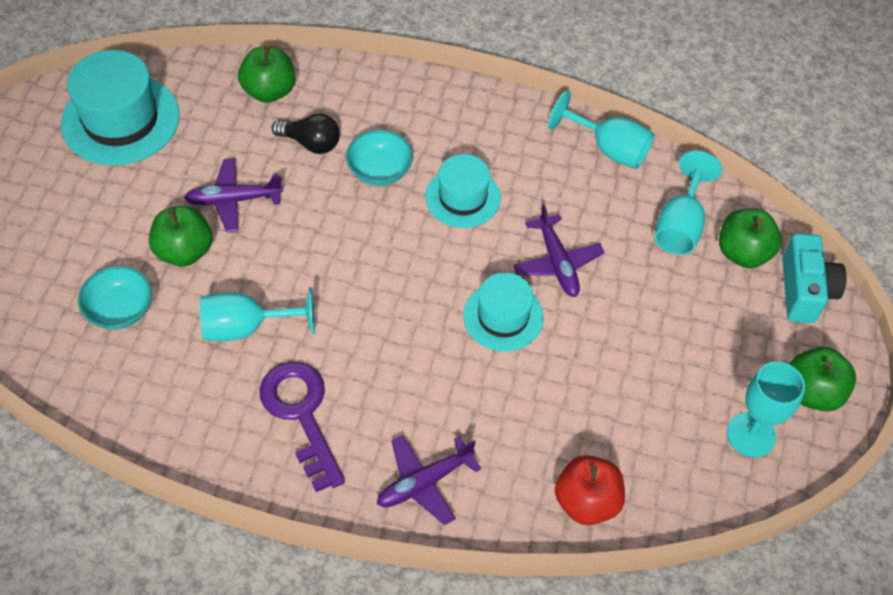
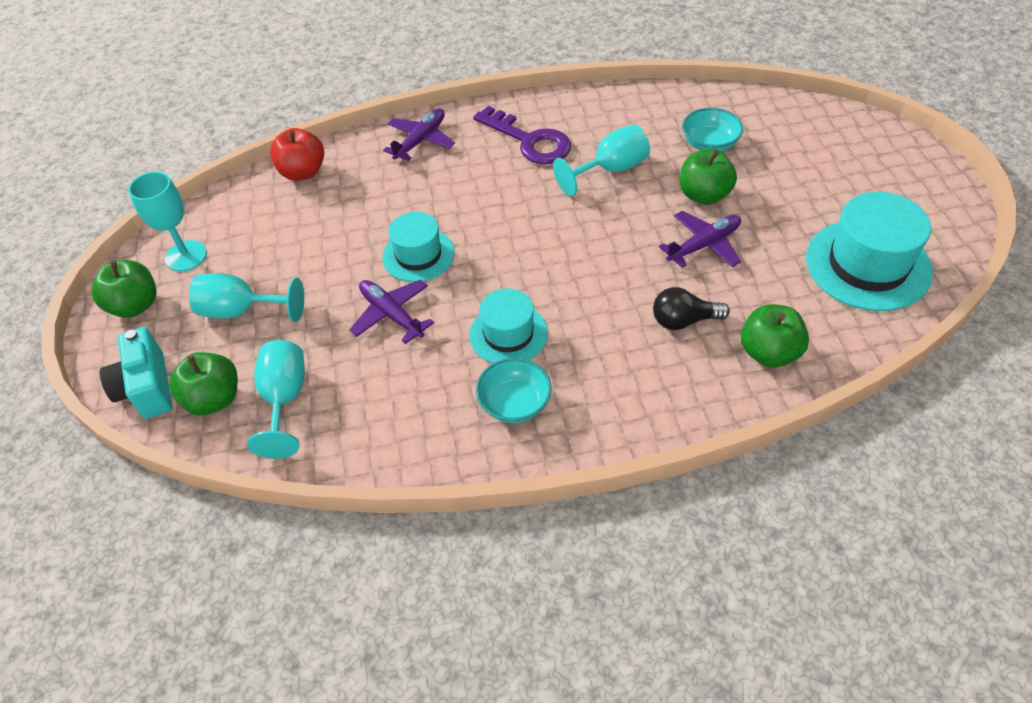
camera: 160 degrees right, 5 degrees down
(379, 170) = (601, 324): turquoise bowl -> turquoise bowl (514, 403)
(609, 149) = (386, 450): turquoise goblet -> turquoise goblet (241, 310)

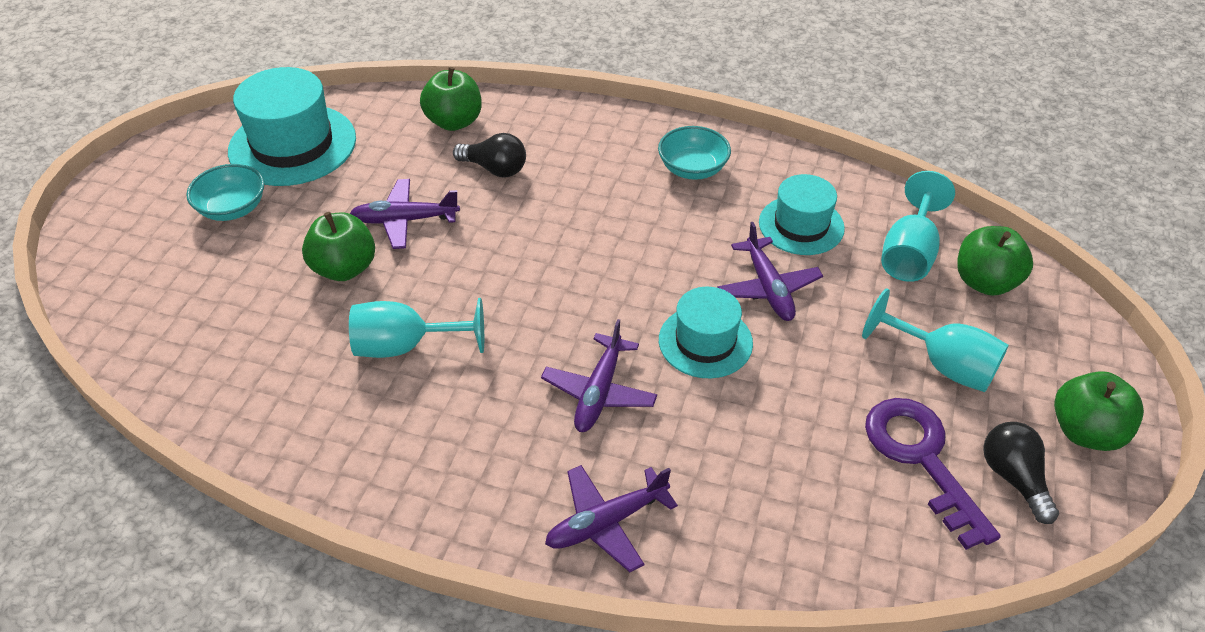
camera: 155 degrees left, 5 degrees down
(147, 388) = (1062, 322): turquoise camera -> none
(186, 256) = (1013, 478): turquoise goblet -> black light bulb
(303, 172) = (810, 551): red apple -> none
(469, 196) = (599, 392): none -> purple plane
(508, 334) = (660, 222): turquoise hat -> turquoise hat (801, 225)
(529, 141) = (461, 441): purple key -> purple key (921, 459)
(709, 144) = (263, 325): turquoise bowl -> turquoise bowl (232, 209)

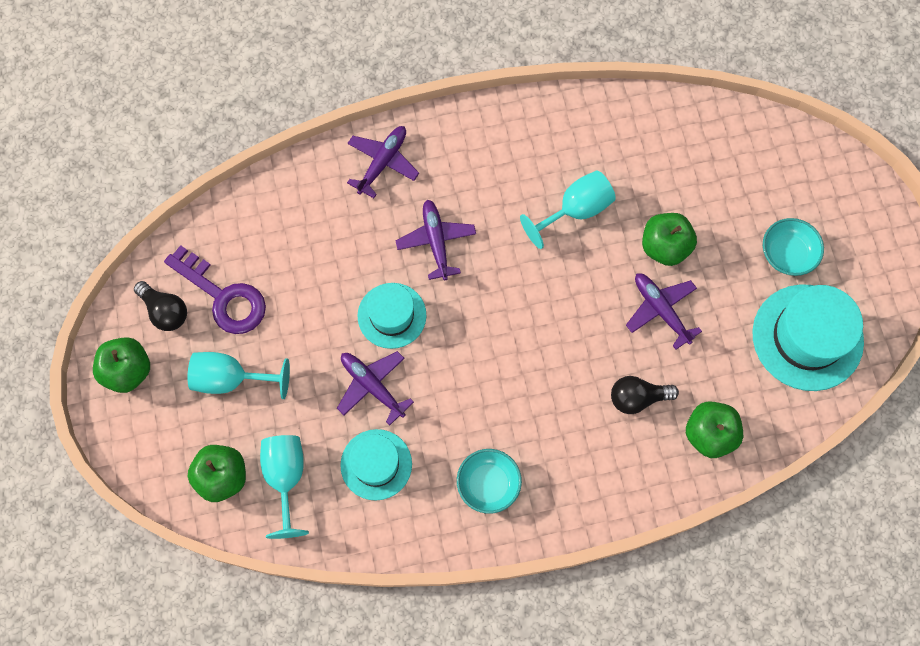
camera: 150 degrees right, 25 degrees up
(405, 220) = (661, 310): purple plane -> purple plane turned 90 degrees counterclockwise

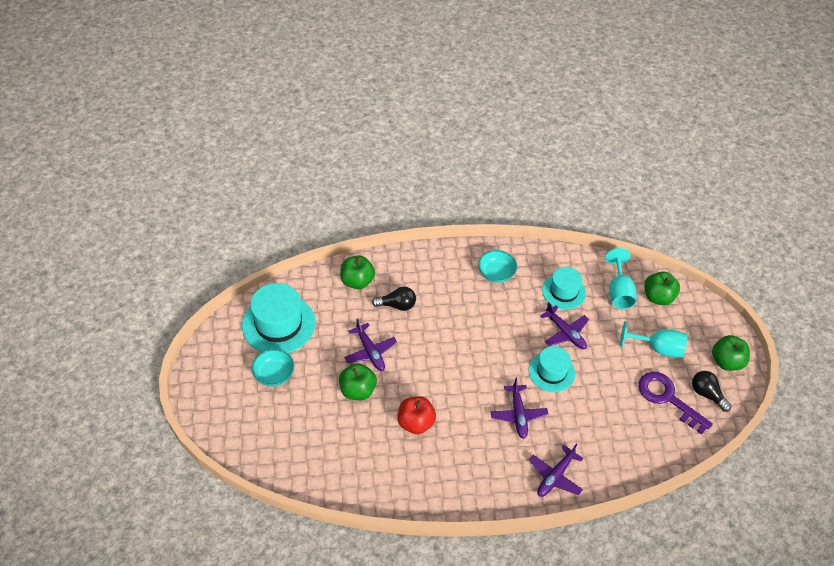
camera: 175 degrees left, 20 degrees down
(575, 210) = (415, 423): turquoise goblet -> red apple

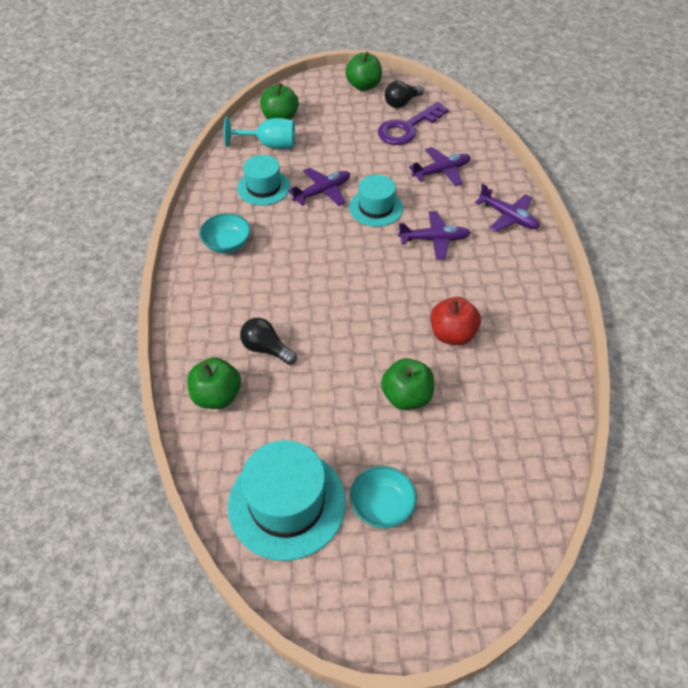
camera: 85 degrees left, 0 degrees up
(370, 352) = (343, 381): purple plane -> purple plane (441, 171)
(397, 305) = (266, 349): black light bulb -> black light bulb turned 60 degrees counterclockwise
(657, 348) = (346, 127): turquoise goblet -> none

